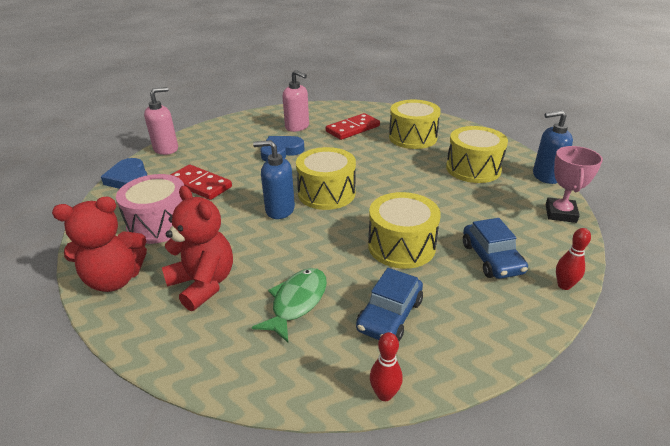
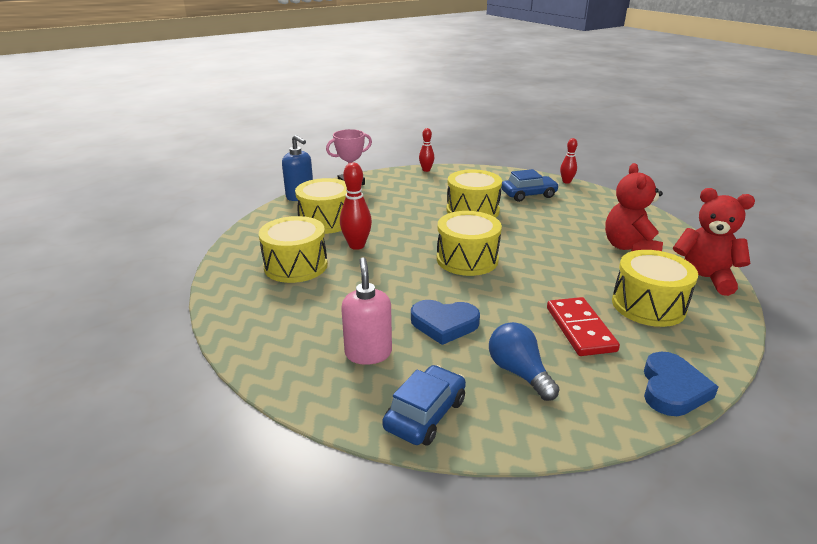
camera: 135 degrees left, 5 degrees down
(160, 224) = (648, 305): pink drum -> yellow drum
(166, 149) = (593, 423): pink soap dispenser -> none
(217, 151) = (519, 372): none -> blue light bulb
(279, 210) = (524, 266): blue soap dispenser -> none
(297, 302) = (573, 217): green fish -> none
(353, 129) = (319, 309): red domino -> none
(411, 164) = (357, 245): none -> red bowling pin
(491, 258) = (435, 187): blue car -> blue car (425, 414)

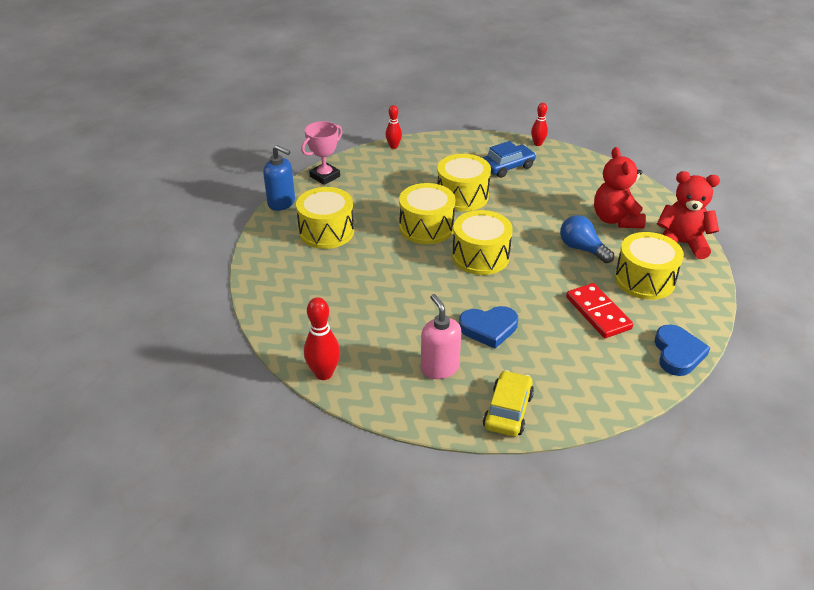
camera: 15 degrees left, 10 degrees up
(296, 266) = (328, 290): yellow drum -> yellow drum (426, 227)
(357, 245) = (372, 257): red bowling pin -> red bowling pin (324, 373)
(425, 414) = (508, 411): blue car -> yellow car
(519, 372) = (564, 362): blue light bulb -> blue light bulb (582, 249)

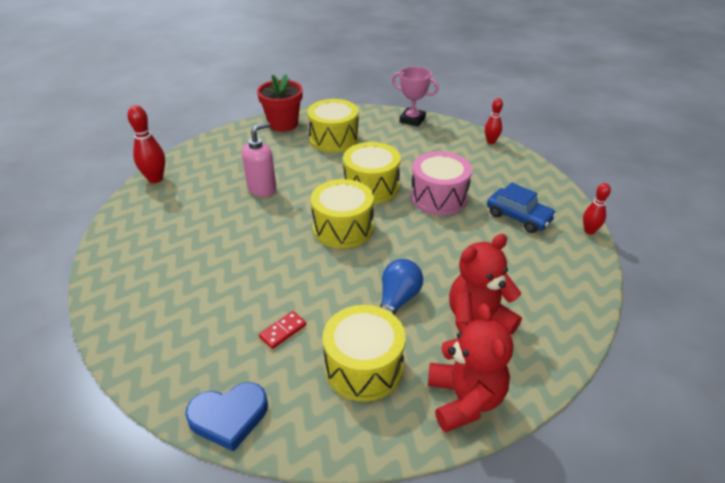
camera: 70 degrees right, 0 degrees up
(269, 260) = (283, 124): none -> red flower pot
(282, 203) = (360, 111): blue soap dispenser -> none
(439, 368) = (171, 234): pink soap dispenser -> pink soap dispenser (262, 189)
(462, 196) = (438, 197): yellow drum -> pink drum
(489, 328) = (232, 254): blue heart -> none
(508, 411) = (119, 287): yellow car -> none
(598, 313) = (283, 331): red domino -> red domino, size x0.54

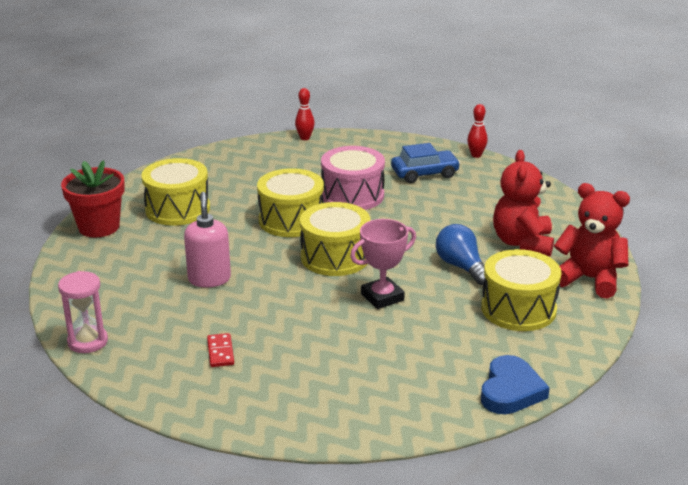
camera: 55 degrees left, 10 degrees down
(155, 179) = (87, 341): red bowling pin -> pink hourglass
(283, 331) = (438, 333): red domino -> red domino (220, 352)
(412, 120) = (209, 157): pink trophy -> pink trophy (382, 297)

